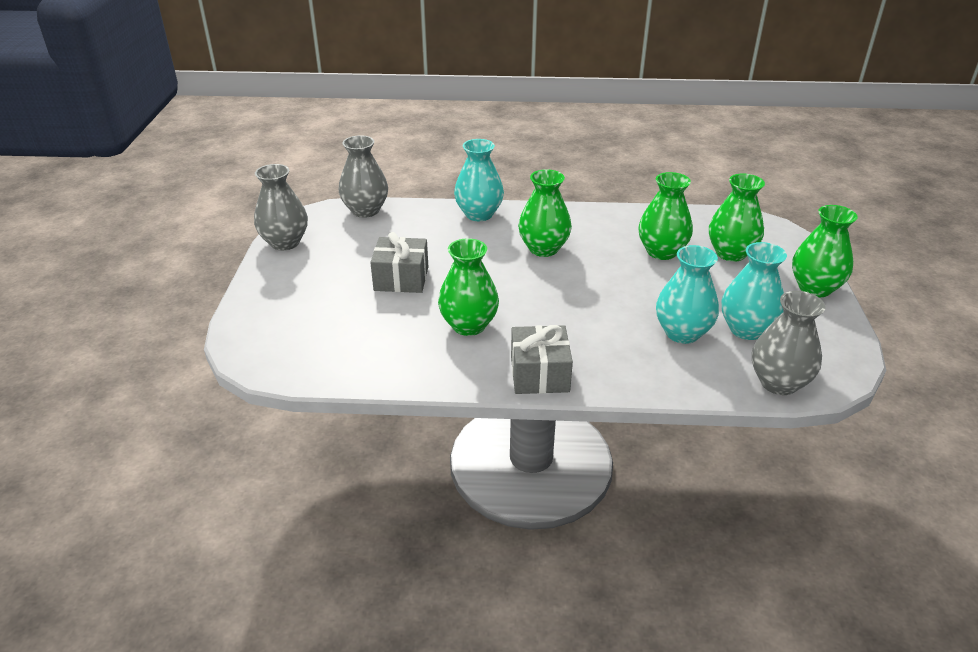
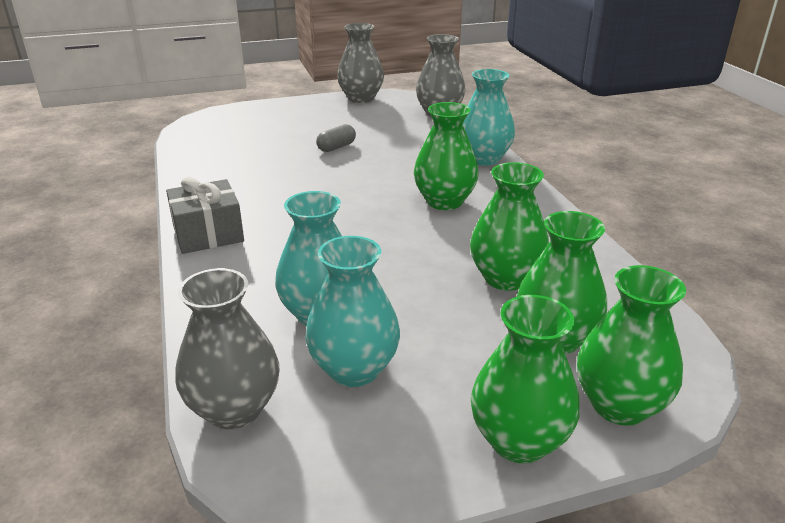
camera: 70 degrees right, 5 degrees down
(401, 278) = (336, 147): grey gift -> grey capsule
(469, 325) = (276, 188): green vase -> green vase (619, 405)

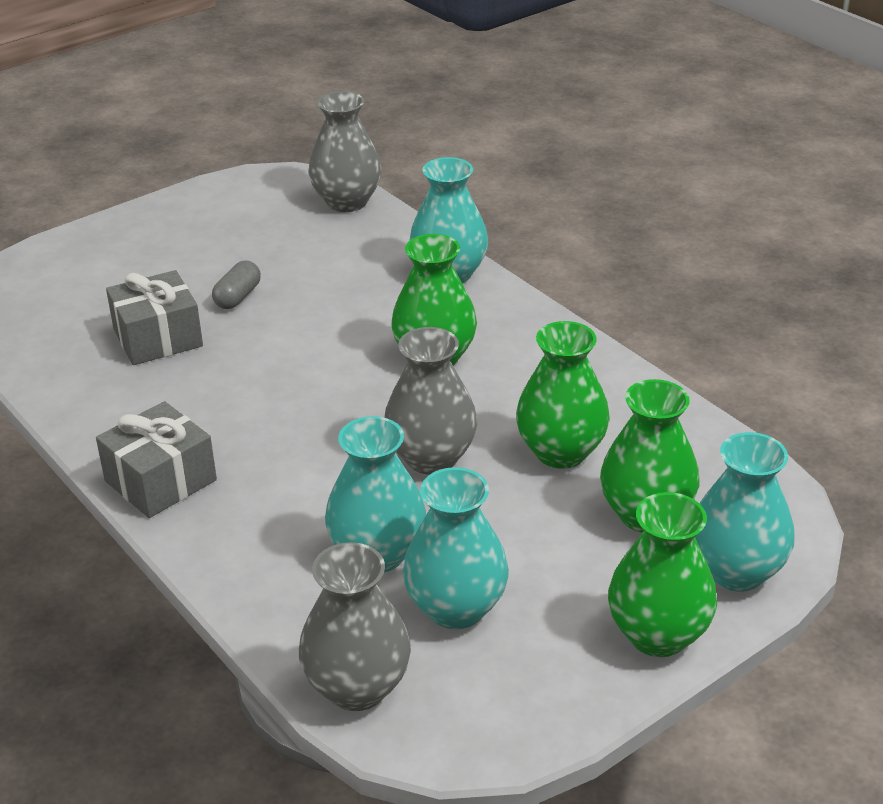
camera: 20 degrees left, 5 degrees up
(271, 159) = (158, 338): none -> grey gift
(361, 98) = (215, 194): grey vase -> grey vase (431, 458)
(619, 405) = (736, 571): green vase -> turquoise vase

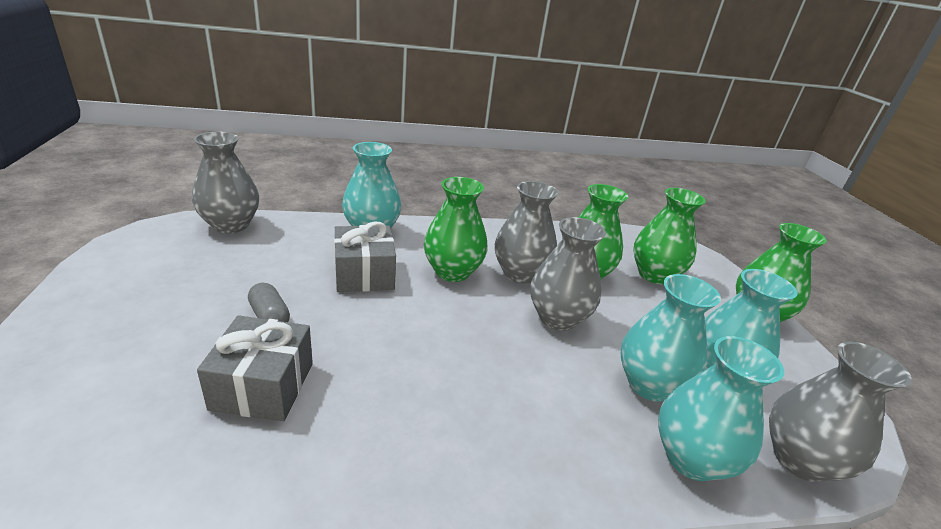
camera: 65 degrees left, 5 degrees down
(160, 480) = (483, 476): grey gift -> grey gift (364, 274)
(494, 403) = (520, 273): none -> grey vase
(736, 571) = (710, 272): turquoise vase -> turquoise vase (691, 458)

